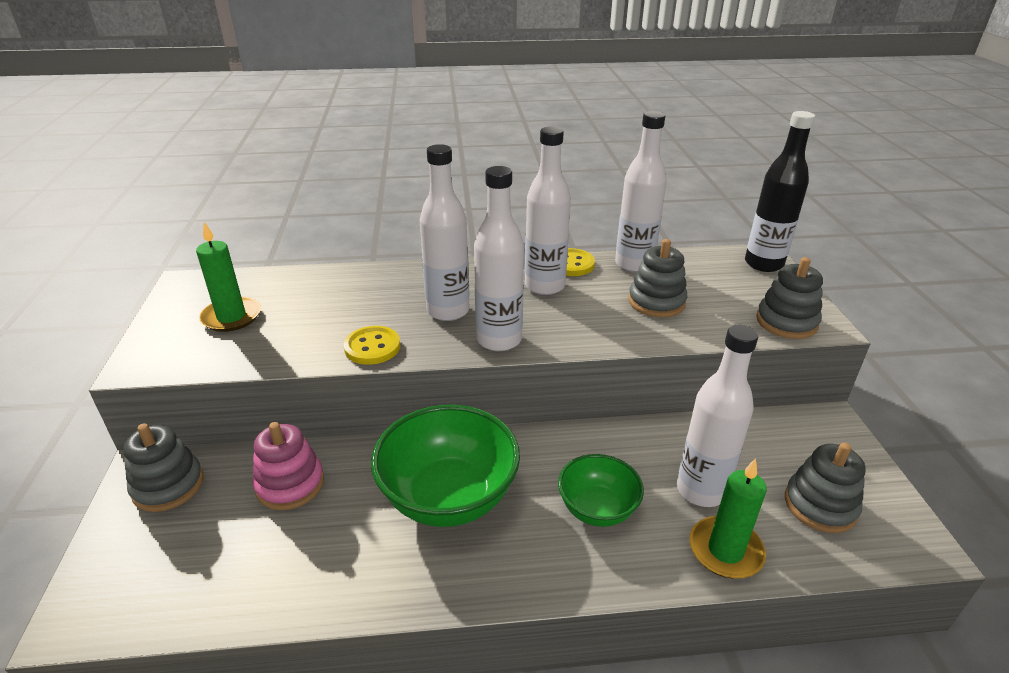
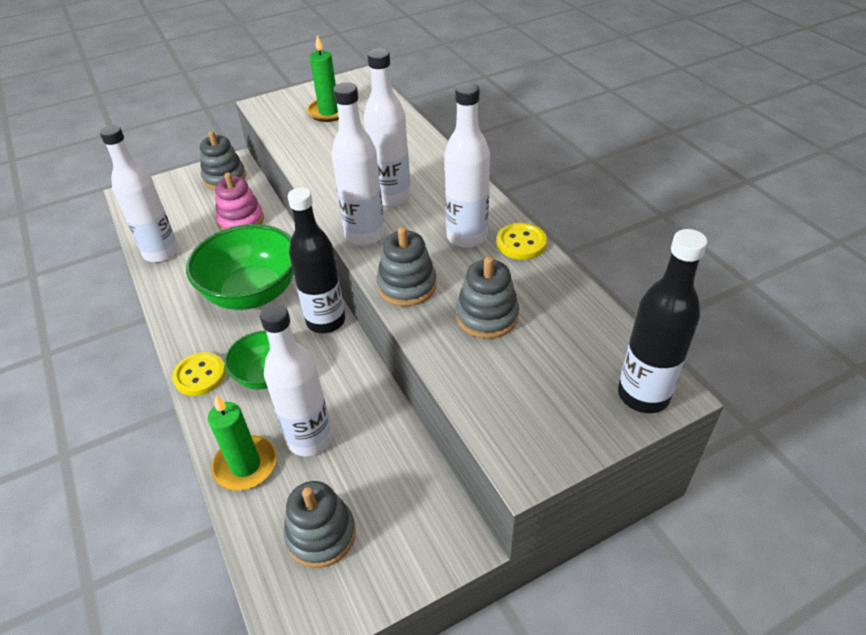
camera: 70 degrees right, 10 degrees up
(372, 347) = (324, 179): yellow button -> yellow button (200, 375)
(535, 443) = (326, 321): none -> black bottle
(634, 264) = (554, 285): white bottle -> white bottle (161, 253)
(786, 322) = (511, 428): grey stacking toy -> grey stacking toy (407, 286)

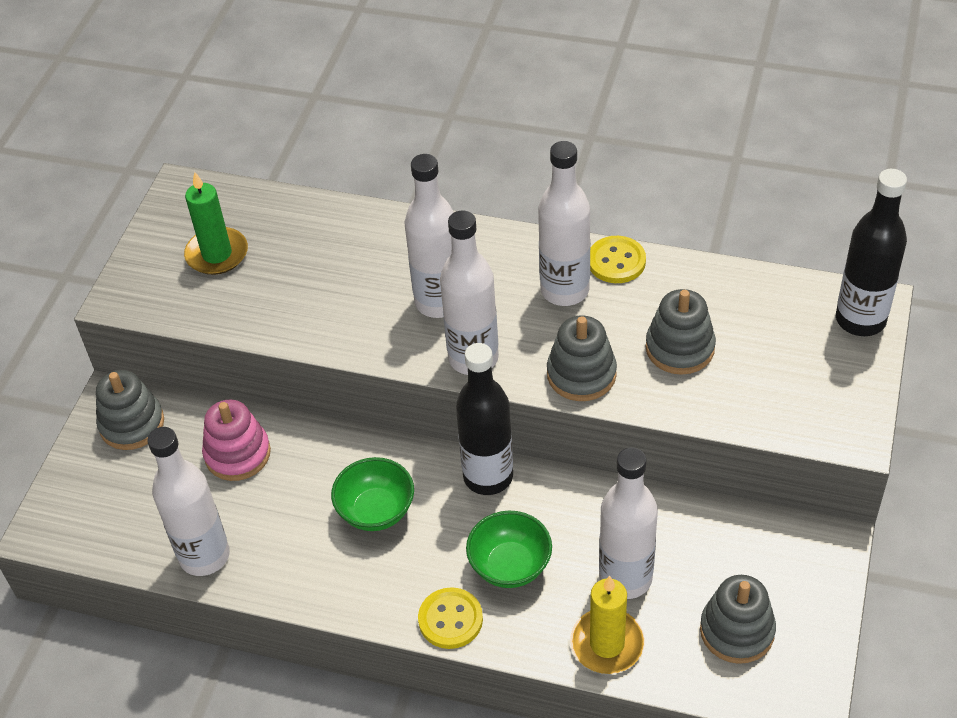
camera: 45 degrees left, 5 degrees up
(245, 465) = (607, 643): green candle -> yellow candle
(252, 293) = (376, 511): green bowl -> green bowl, size x0.58

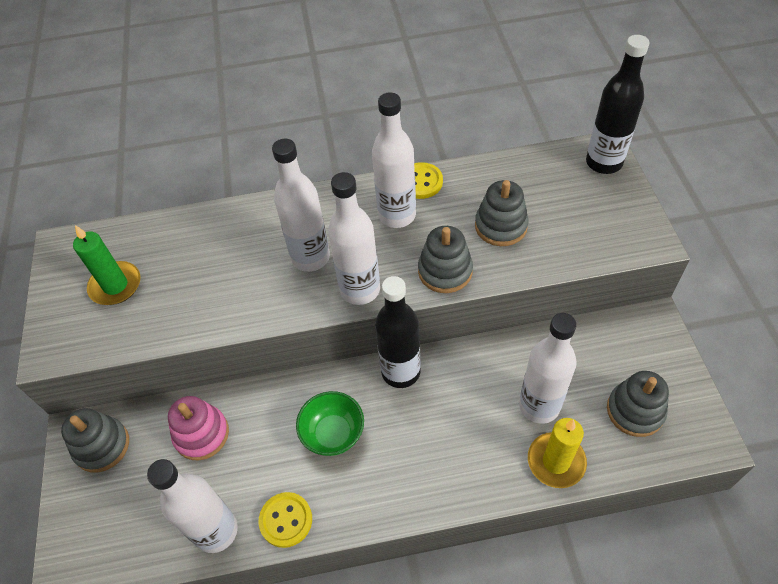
camera: 25 degrees left, 5 degrees up
(450, 619) = (435, 495): yellow button -> yellow button (286, 520)
(510, 566) = (454, 433): green bowl -> none

